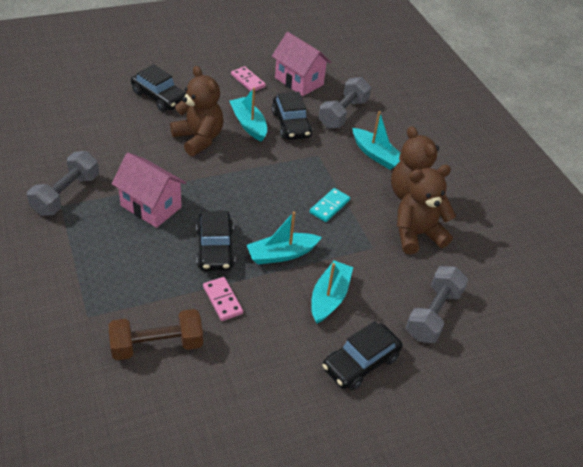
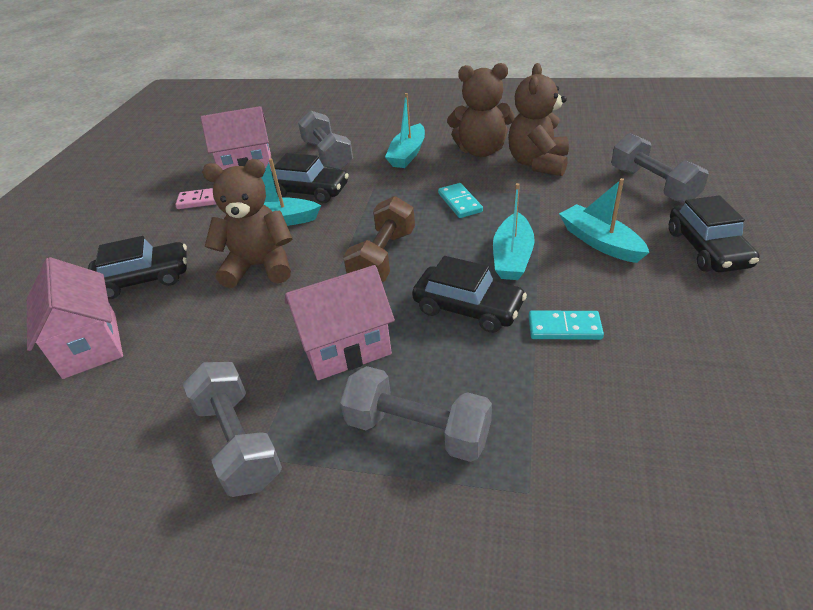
camera: 50 degrees left, 5 degrees down
(100, 107) = (90, 345): none -> pink house
(106, 259) = (417, 430): none -> grey dumbbell
(157, 345) = (623, 419): brown dumbbell -> brown dumbbell (383, 258)
(222, 300) = (564, 328): pink domino -> turquoise domino
(376, 155) = (407, 154): turquoise boat -> turquoise boat turned 120 degrees clockwise

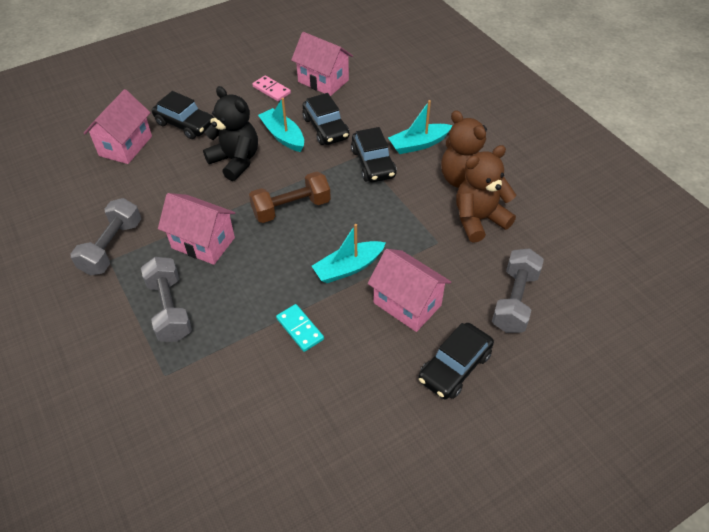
camera: 45 degrees right, 10 degrees up
(259, 266) = (235, 161): brown teddy bear -> black teddy bear
(327, 155) = (375, 107): grey dumbbell -> none
(459, 202) = (384, 207): turquoise domino -> none
(468, 308) = (279, 275): black car -> black car (373, 163)
(599, 242) = (407, 304): turquoise boat -> pink house

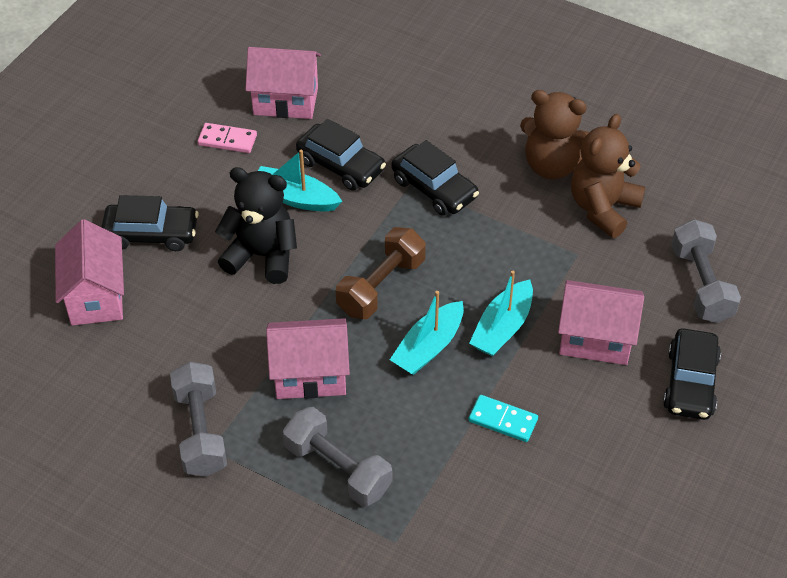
camera: 30 degrees left, 0 degrees up
(418, 144) = (469, 141): turquoise boat -> turquoise boat (428, 347)

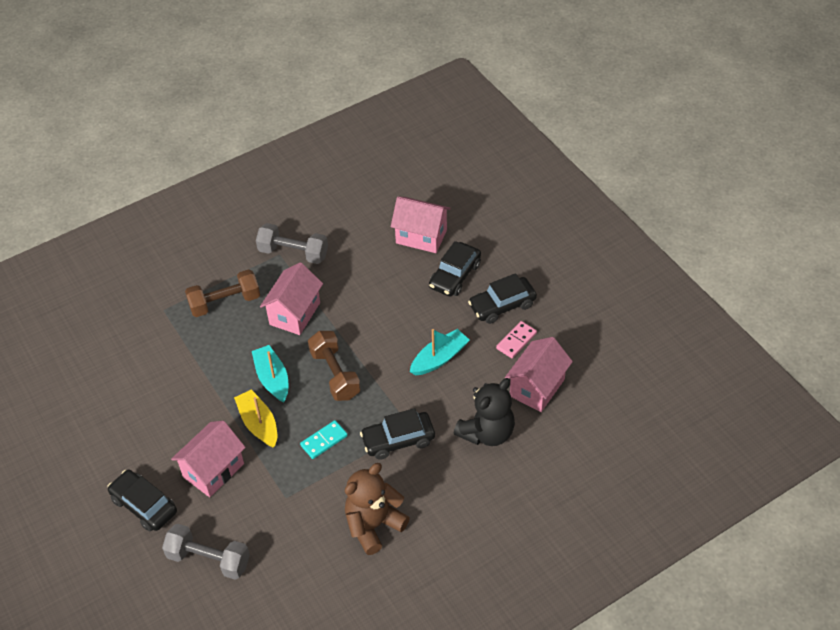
camera: 120 degrees right, 0 degrees up
(262, 256) = (401, 323): black teddy bear -> black teddy bear (487, 432)
(337, 469) = (225, 302): grey dumbbell -> brown dumbbell
(341, 165) = (453, 395): black car -> black car (502, 305)
(502, 328) = (258, 423): turquoise boat -> yellow boat
(503, 420) = (195, 392): turquoise domino -> turquoise domino (324, 440)
(603, 208) = (313, 536): brown teddy bear -> none

